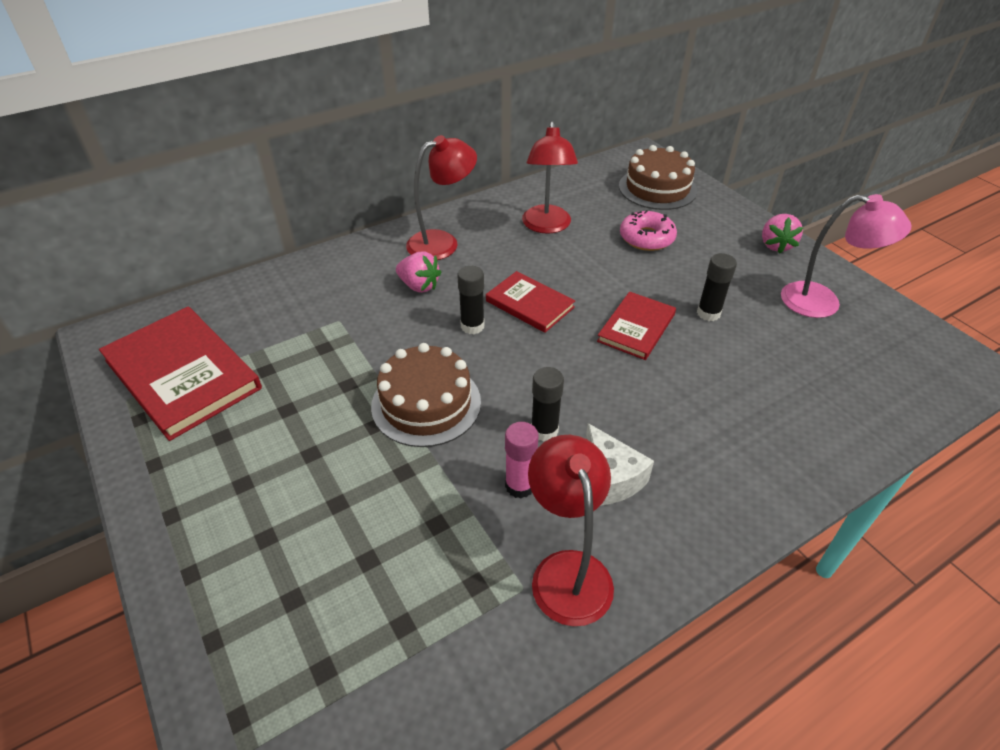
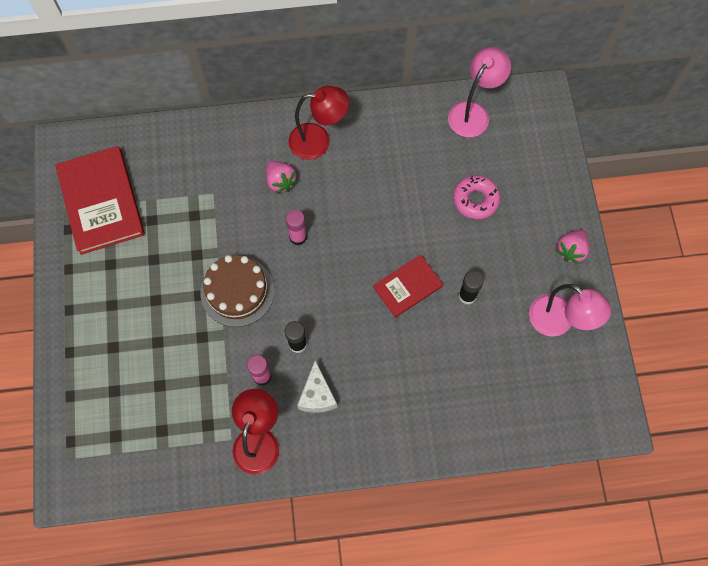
camera: 25 degrees right, 25 degrees up
(472, 326) = (298, 237): black glue stick -> pink glue stick
(529, 304) = (347, 233): red book -> none
(546, 226) = (406, 154): red lamp -> none
(589, 182) = (473, 113): none -> pink lamp
(657, 188) = (524, 144): brown cake -> none

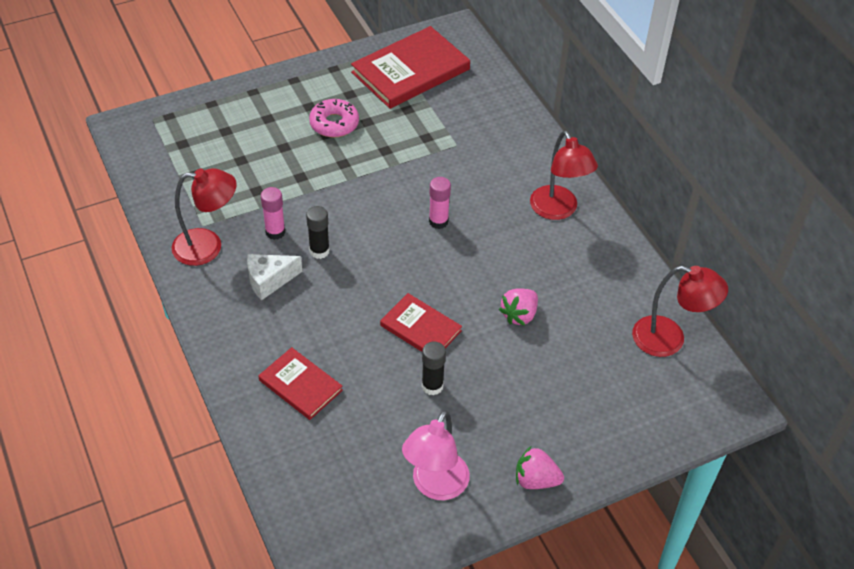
camera: 70 degrees right, 20 degrees down
(237, 291) = (358, 190): brown cake -> none
(280, 181) = (495, 192): pink strawberry -> pink strawberry (519, 315)
(437, 397) = (300, 385): none -> red book
(473, 113) = (669, 339): pink lamp -> red lamp
(475, 200) = (556, 367): pink donut -> pink donut (334, 124)

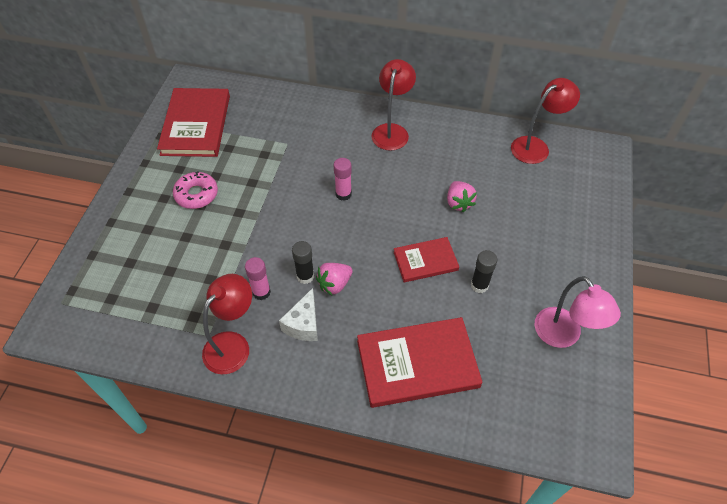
camera: 50 degrees left, 5 degrees up
(300, 385) = (417, 364): red book -> red book, size x1.75
(536, 480) = (595, 278): pink strawberry -> pink strawberry (334, 284)
(558, 210) = (392, 131): red lamp -> red lamp turned 90 degrees counterclockwise

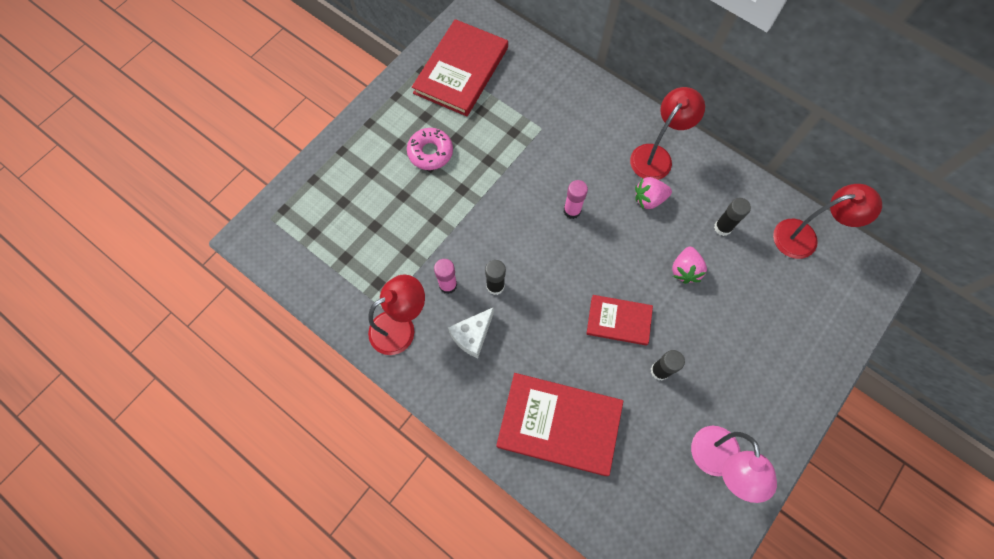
camera: 25 degrees right, 15 degrees up
(334, 284) = (519, 307): pink strawberry -> pink strawberry (649, 199)
(471, 162) = (722, 227): none -> black glue stick

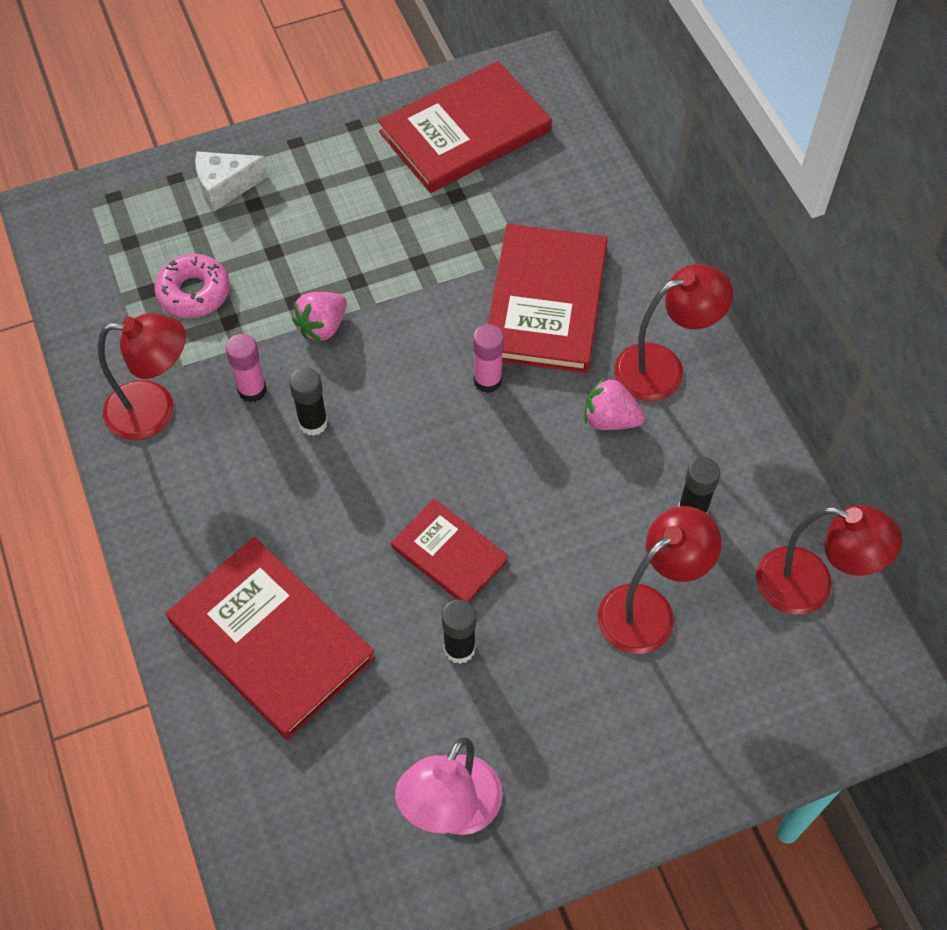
camera: 30 degrees right, 10 degrees down
(430, 152) = (349, 215): pink donut -> pink donut (194, 293)
(472, 335) = (238, 468): white cheese -> white cheese (225, 187)
(572, 149) = (546, 302): none -> red book
(685, 270) = (593, 538): pink strawberry -> pink strawberry (322, 327)
(737, 294) = (649, 609): none -> red lamp

